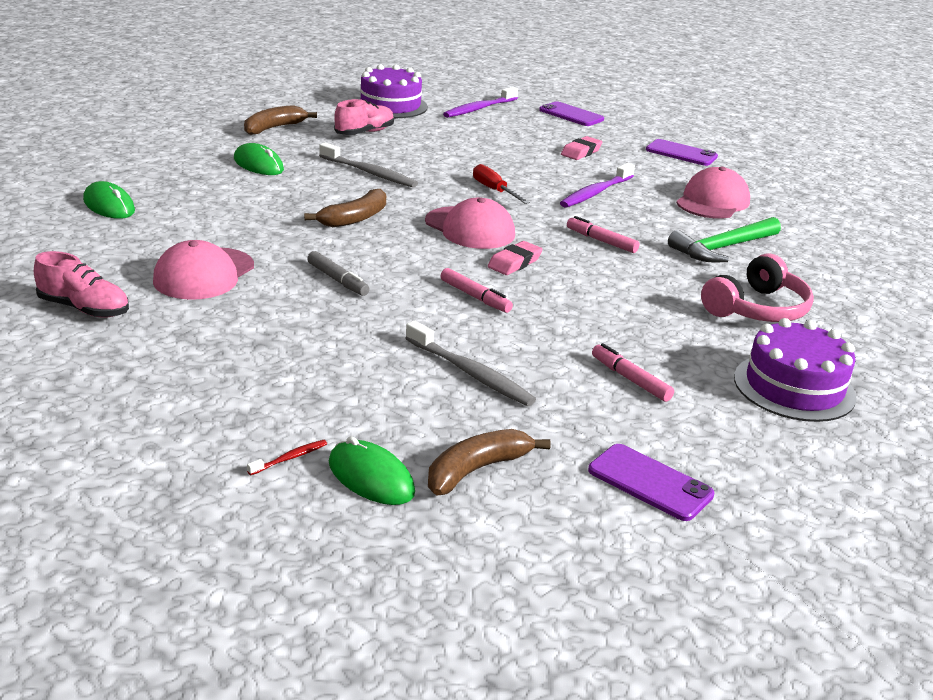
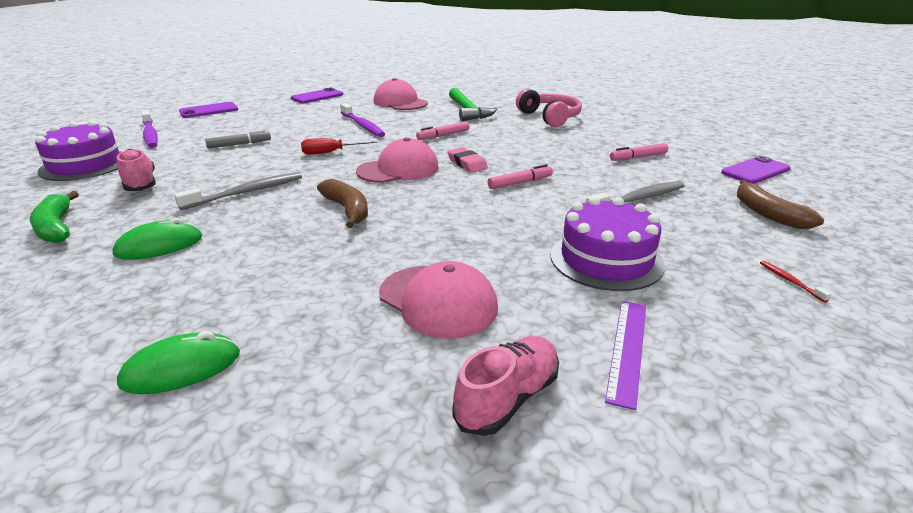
camera: 70 degrees left, 0 degrees up
(148, 355) = (627, 349): none -> purple ruler
(274, 128) = (56, 227): brown banana -> green banana
(337, 280) = (475, 230): grey marker -> grey marker (239, 144)
(371, 478) = (799, 250): green mouse -> none
(581, 152) = (285, 118): pink eraser -> none
(794, 387) = (639, 126): purple cake -> purple cake (606, 259)

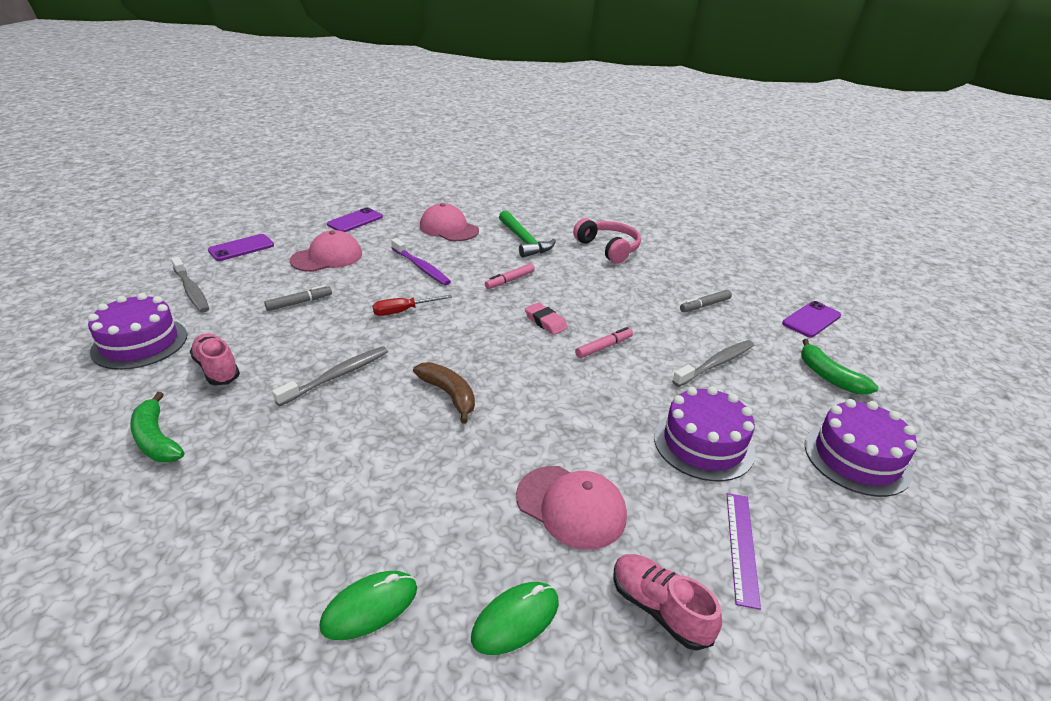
camera: 10 degrees left, 5 degrees up
(150, 134) = (191, 290): purple toothbrush -> grey toothbrush
(159, 246) = (279, 457): green mouse -> green mouse (515, 620)
(398, 169) = (480, 333): pink cap -> pink cap (327, 257)
(508, 398) = (659, 609): pink shoe -> pink shoe turned 75 degrees counterclockwise
(638, 157) = (705, 305): pink marker -> grey marker
(767, 214) = (829, 376): brown banana -> green banana
(790, 281) = (857, 458): red toothbrush -> purple cake

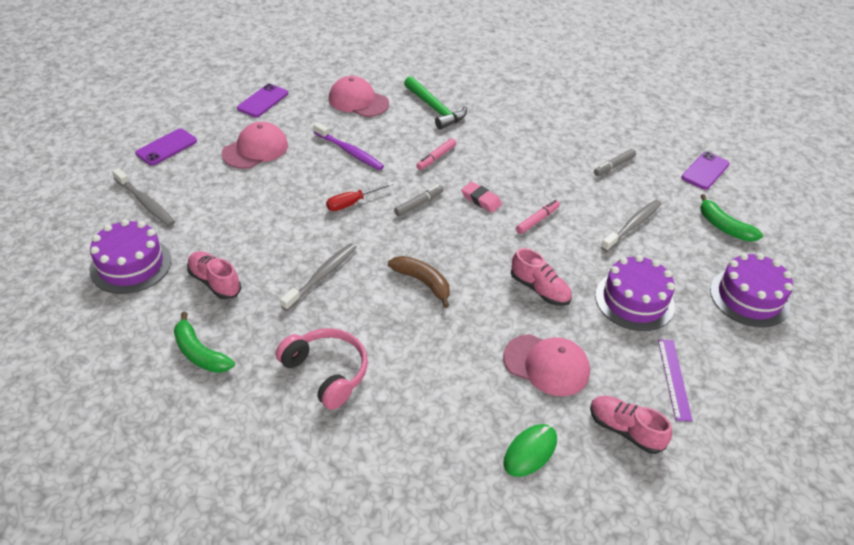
camera: 10 degrees left, 10 degrees up
(299, 303) = (254, 205): grey marker -> grey marker (419, 204)
(370, 607) = (427, 458): green mouse -> none
(586, 418) = (539, 289): none -> pink shoe
(608, 248) = (516, 110): pink headphones -> pink headphones (326, 372)

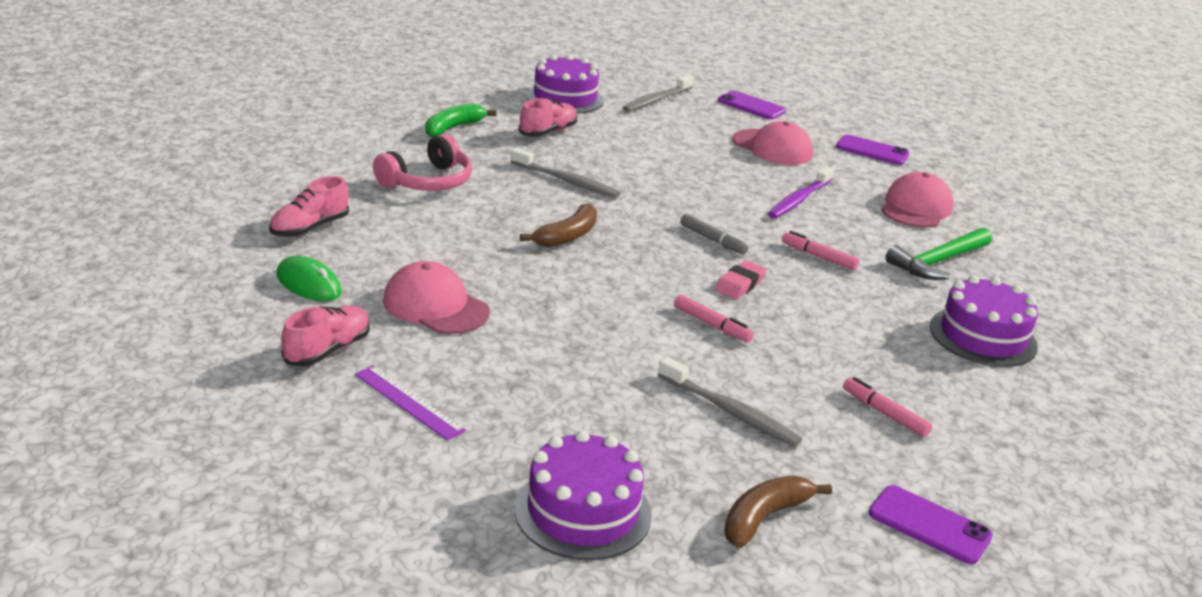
camera: 85 degrees right, 15 degrees down
(352, 203) = (697, 199): red screwdriver -> none
(539, 289) = (568, 314): pink shoe -> pink shoe (309, 228)
(546, 365) = (435, 306): pink cap -> pink cap turned 105 degrees clockwise
(614, 166) = (884, 413): grey marker -> pink marker
(634, 300) = (558, 389): purple cake -> purple cake (983, 336)
(674, 378) = (409, 402): purple ruler -> purple ruler turned 45 degrees clockwise
(724, 227) = (764, 517): green banana -> brown banana

